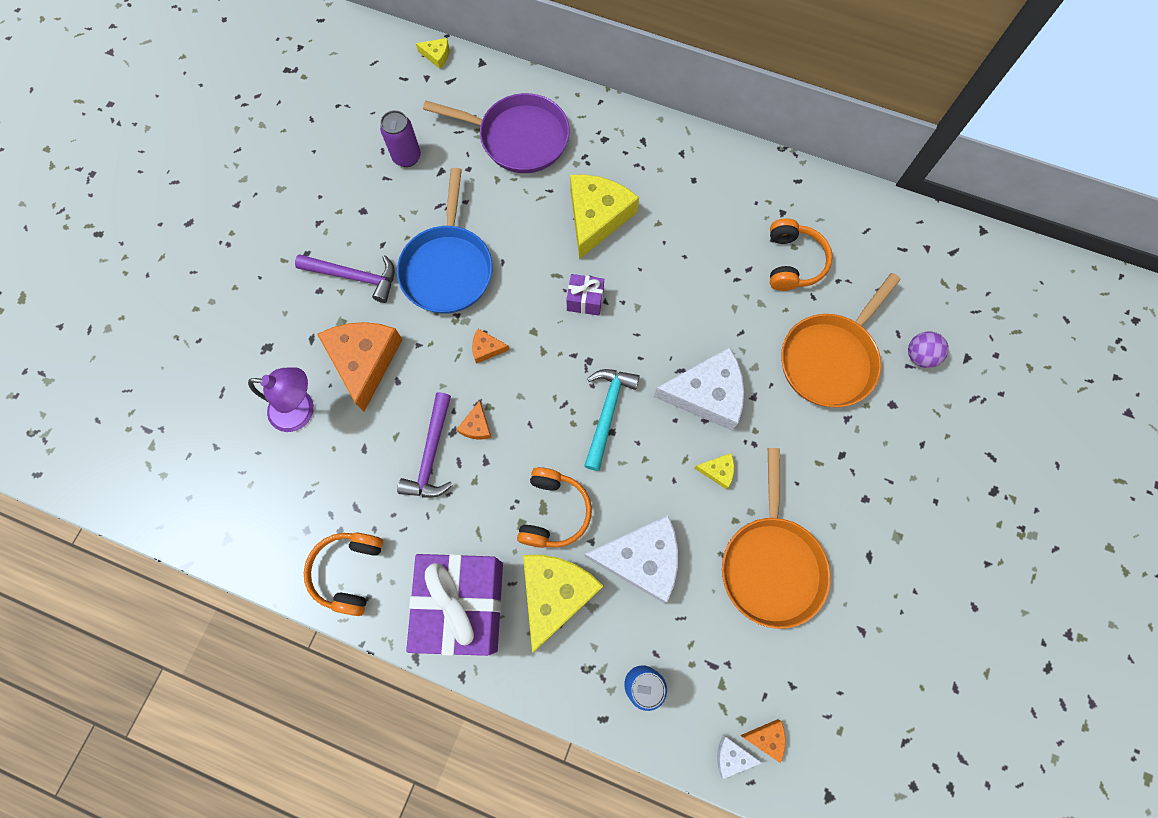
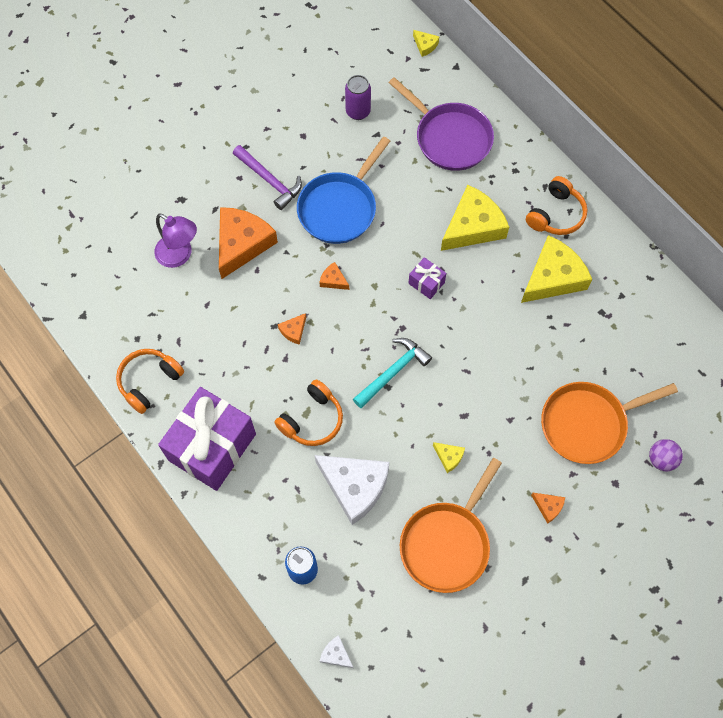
camera: 30 degrees right, 5 degrees down
(431, 454) = (251, 333): purple hammer -> none
(555, 594) = (279, 475): yellow cheese -> yellow cheese (553, 277)
(707, 394) = (476, 398): white cheese -> none
(766, 738) = (368, 657): orange cheese -> orange cheese (548, 507)
(792, 262) = (605, 337): orange headphones -> orange headphones (556, 214)

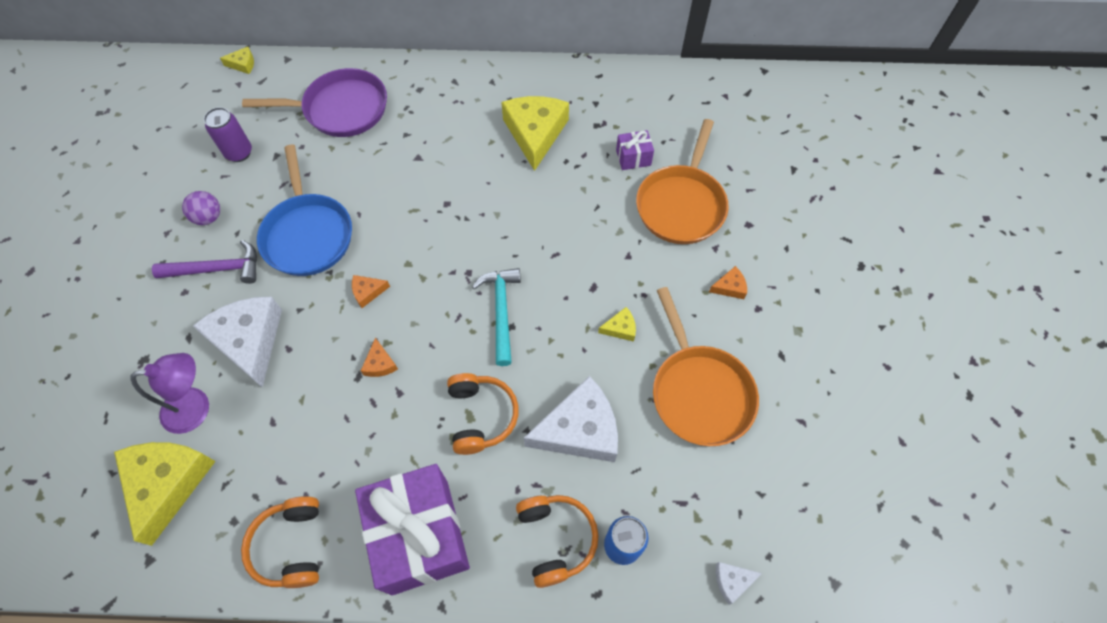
camera: 50 degrees left, 5 degrees down
(242, 244) = (249, 341): orange cheese -> white cheese
(426, 283) = (447, 223): purple gift -> purple gift (633, 158)
(473, 226) = (434, 152): yellow cheese -> yellow cheese (167, 483)
(556, 214) = (485, 92): orange headphones -> orange headphones (556, 539)
(661, 459) = (754, 179): purple ball -> purple ball (208, 217)

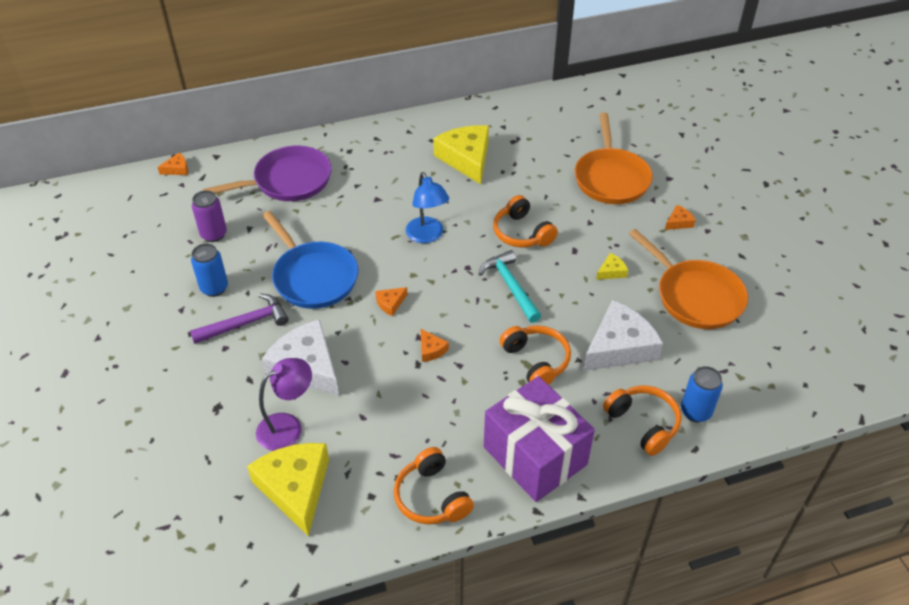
camera: 20 degrees left, 15 degrees down
(208, 217) = (214, 288): purple ball -> blue can
(243, 64) = (177, 169): yellow cheese -> orange cheese
(446, 219) = (427, 236): none -> blue lamp
(547, 247) = (522, 233): none -> orange headphones
(633, 158) = (555, 156): purple gift -> none
(732, 581) = (788, 408): white cheese -> none

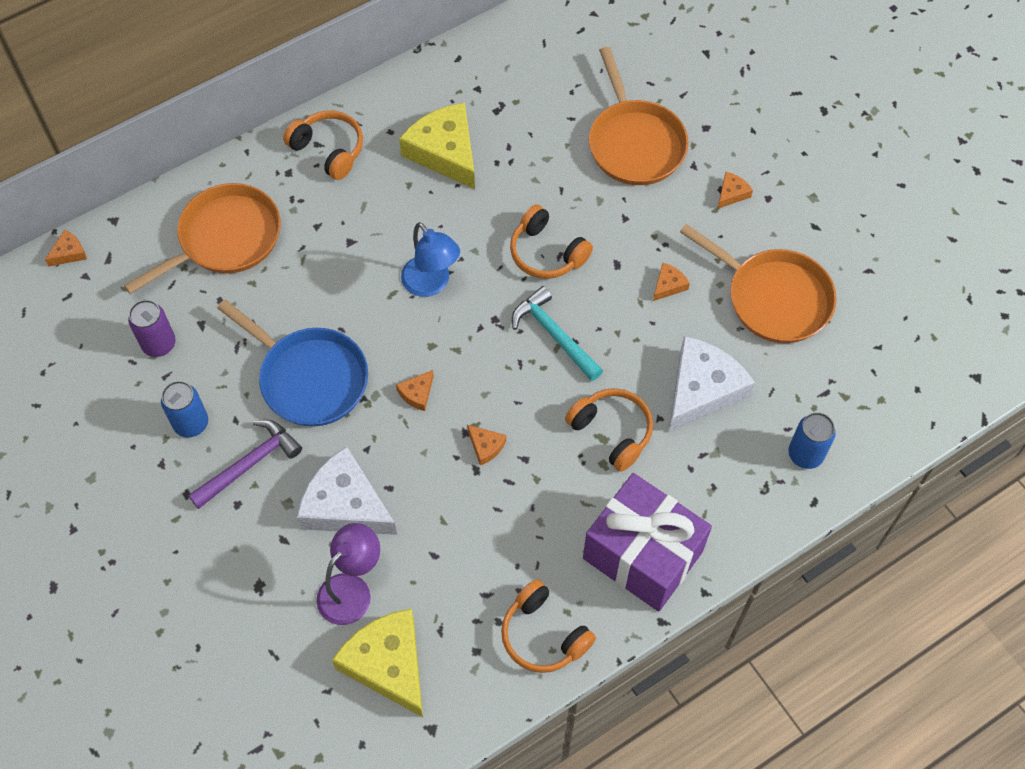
camera: 15 degrees left, 15 degrees up
(288, 181) = (225, 239): purple pan -> orange pan
(611, 271) = (668, 285): yellow cheese -> orange cheese
(643, 423) = (751, 484): orange headphones -> orange headphones (329, 150)

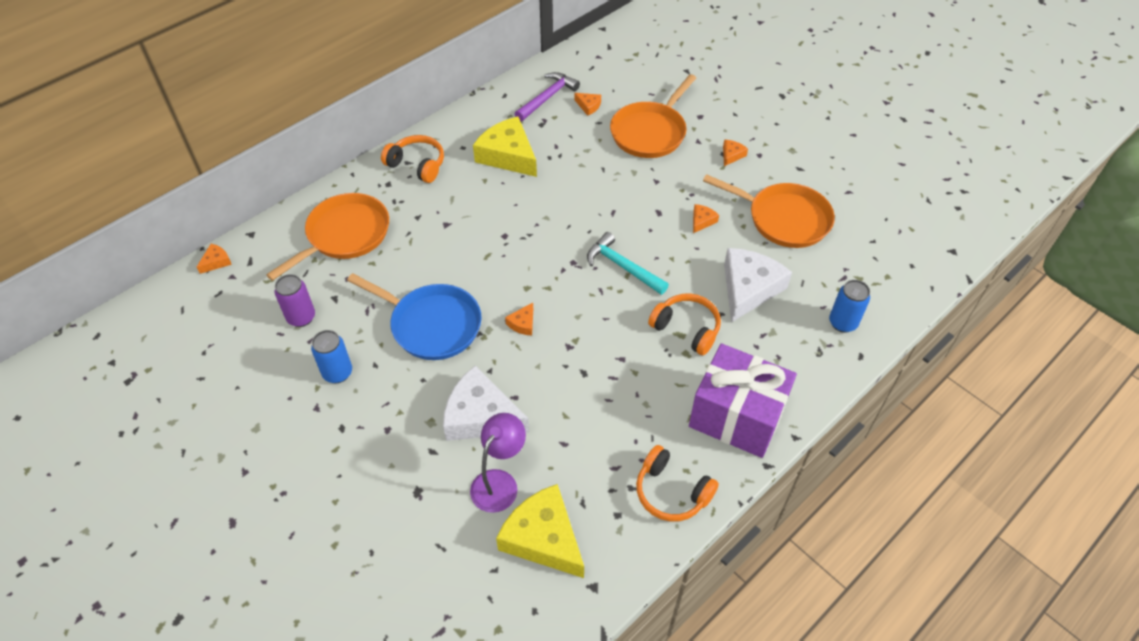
camera: 10 degrees left, 10 degrees down
(249, 464) = (392, 396): purple hammer -> purple hammer (547, 97)
(431, 284) = (517, 244): blue lamp -> none
(486, 446) = (588, 354): orange cheese -> orange cheese (588, 106)
(547, 253) = (602, 212): orange headphones -> none
(634, 143) = (650, 132): orange pan -> orange pan turned 60 degrees clockwise

